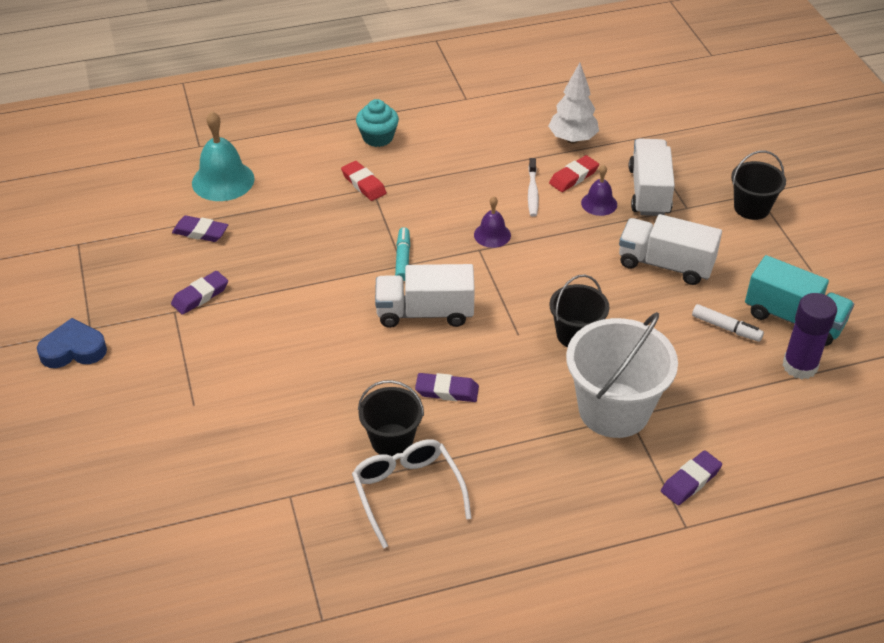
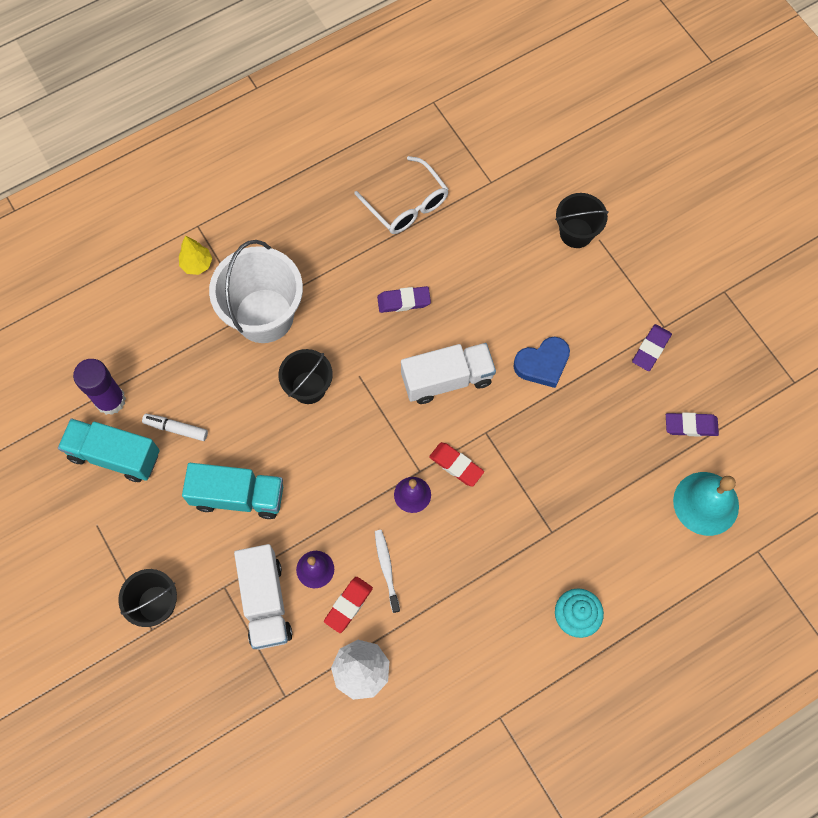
camera: 165 degrees right, 25 degrees up
(73, 349) = (724, 267): blue heart -> blue heart (542, 364)
(363, 184) = (562, 535): red eraser -> red eraser (456, 465)
(392, 440) = (433, 245): black bucket -> black bucket (576, 233)
(402, 259) = (488, 440): turquoise marker -> none
(665, 264) = (238, 496): white truck -> turquoise truck
(690, 481) = (197, 264): purple eraser -> yellow tree

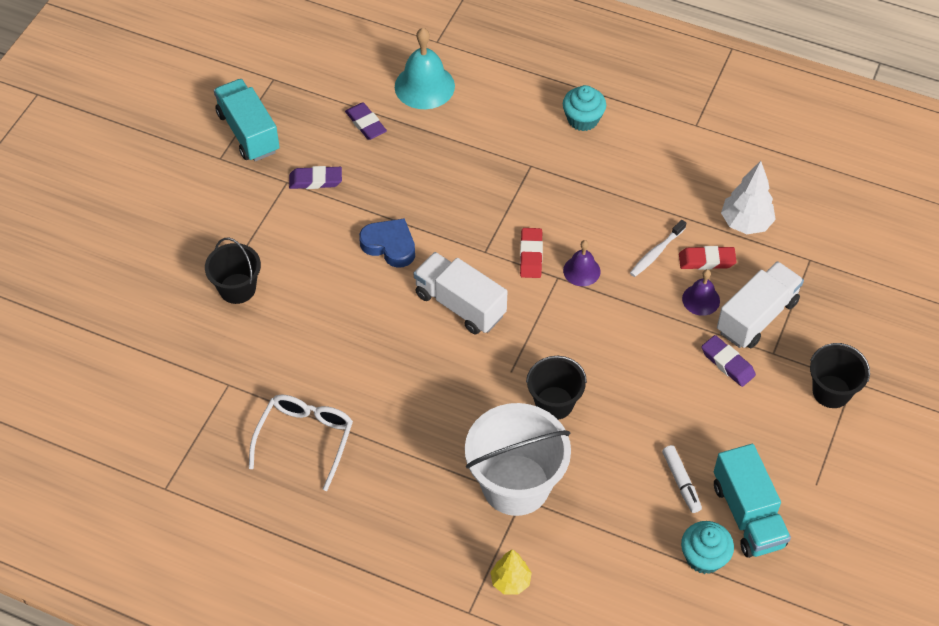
camera: 125 degrees left, 15 degrees down
(110, 400) = (704, 557): purple glue stick -> turquoise cupcake
(238, 496) = (694, 393): turquoise truck -> turquoise truck (248, 132)
(403, 301) = (410, 381): purple eraser -> purple eraser (727, 363)

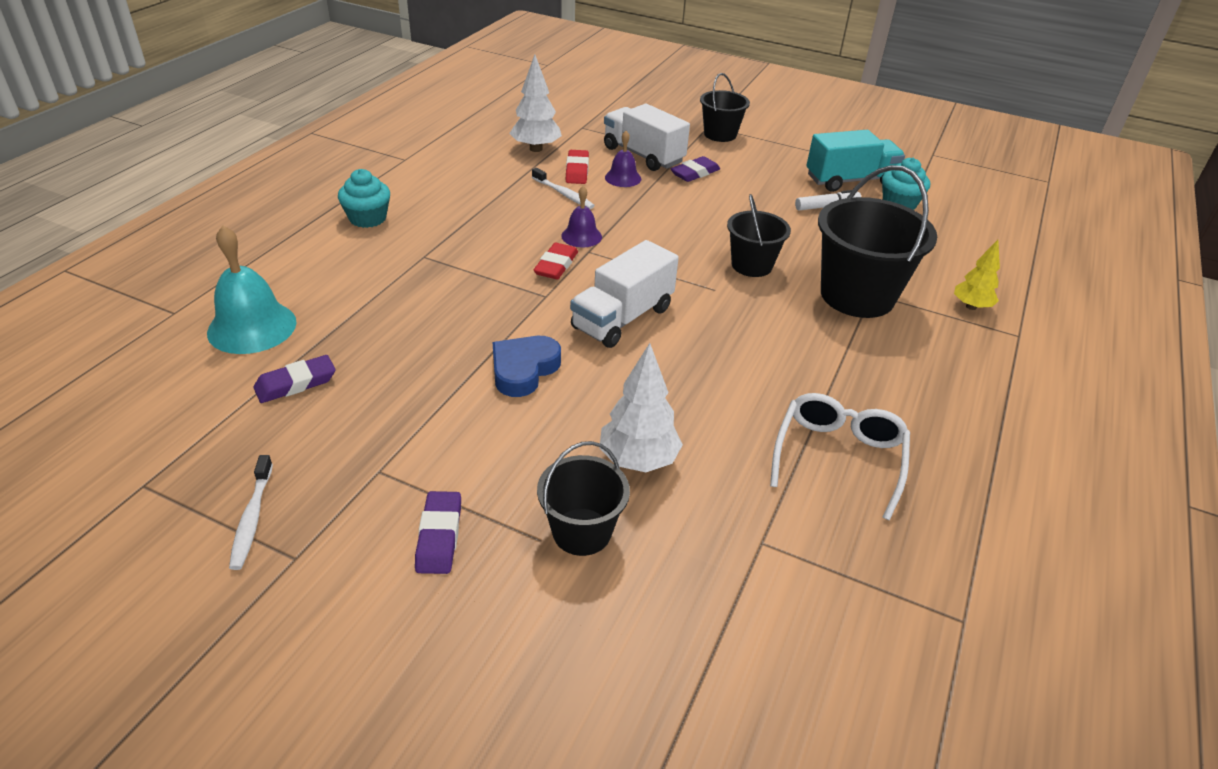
camera: 90 degrees left, 15 degrees down
(248, 132) = (252, 518): turquoise truck -> white toothbrush
(299, 317) = (638, 460): none -> white tree
(305, 439) = (838, 457): white glasses -> white glasses turned 90 degrees clockwise
(315, 180) = (386, 438): purple eraser -> purple eraser (439, 536)
(516, 485) = (857, 296): white bucket -> black bucket
(531, 255) = (556, 265): red eraser -> red eraser turned 75 degrees counterclockwise

